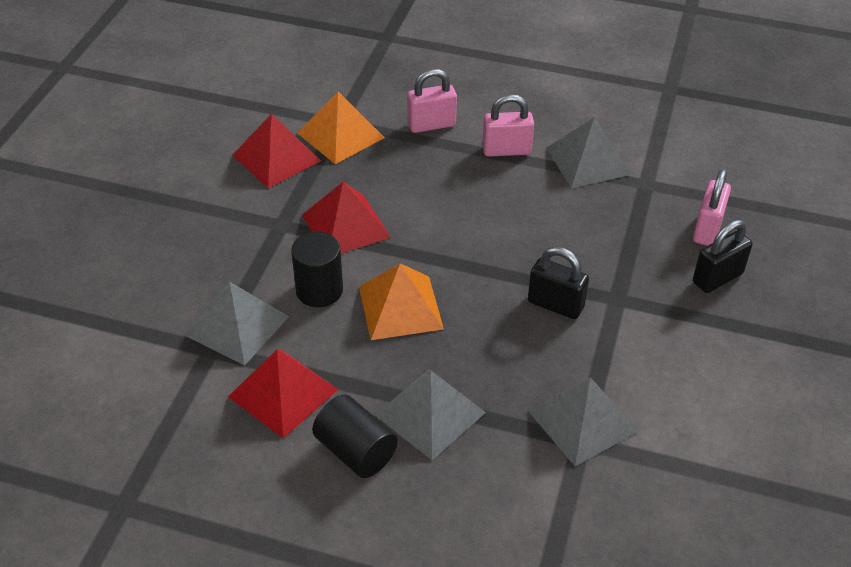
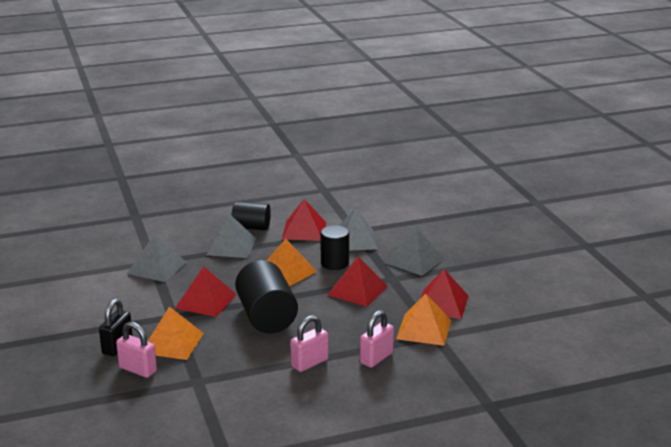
camera: 145 degrees right, 20 degrees down
(498, 237) = (266, 317): none -> black cylinder
(555, 305) = (205, 301): black padlock -> red pyramid
(587, 161) = (249, 379): grey pyramid -> grey pyramid (415, 261)
(644, 251) = (172, 343): none -> orange pyramid
(707, 229) = (138, 370): pink padlock -> pink padlock turned 45 degrees counterclockwise

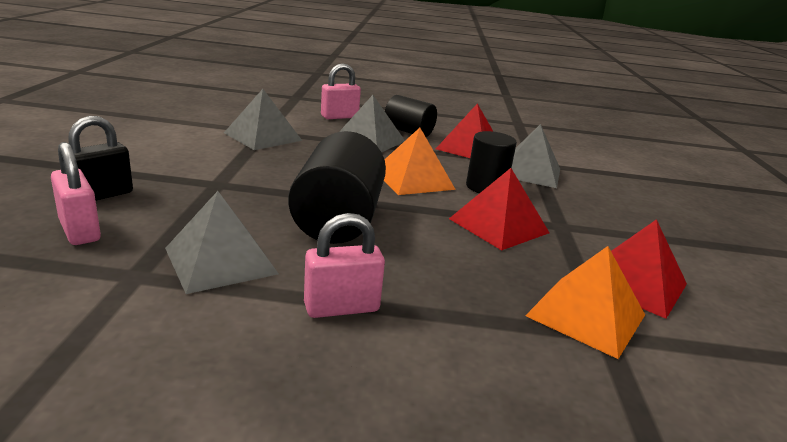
camera: 20 degrees right, 0 degrees up
(172, 343) = (173, 212): orange pyramid -> none
(205, 301) = (278, 180): red pyramid -> none
(376, 358) = (469, 339): pink padlock -> pink padlock (339, 117)
(415, 261) = (607, 214): grey pyramid -> grey pyramid (220, 261)

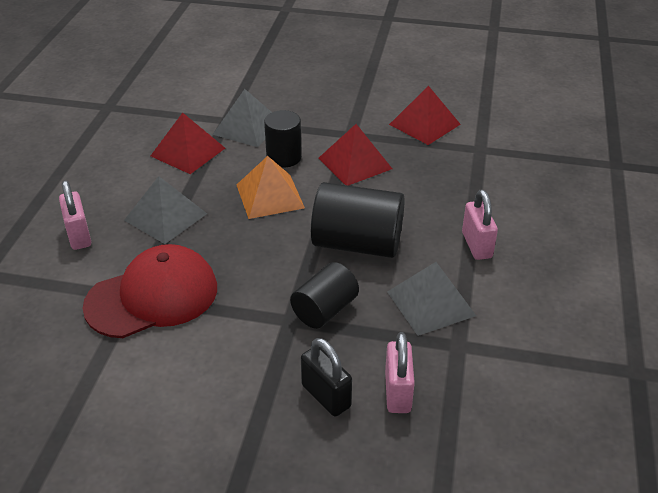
camera: 80 degrees left, 15 degrees up
(79, 231) = (398, 392): pink padlock -> pink padlock turned 60 degrees counterclockwise
(263, 136) = (152, 297): grey pyramid -> red cap
(408, 131) = (135, 186): black cylinder -> black cylinder (324, 310)
(586, 315) = (463, 151): orange pyramid -> none

